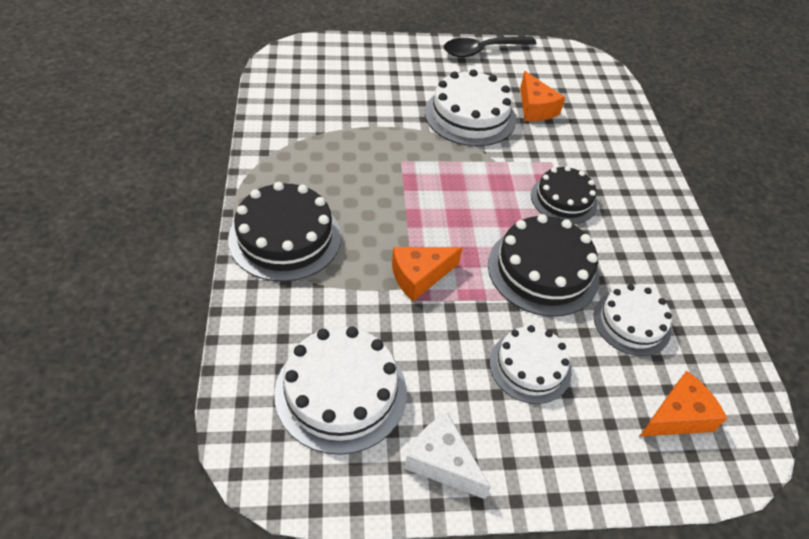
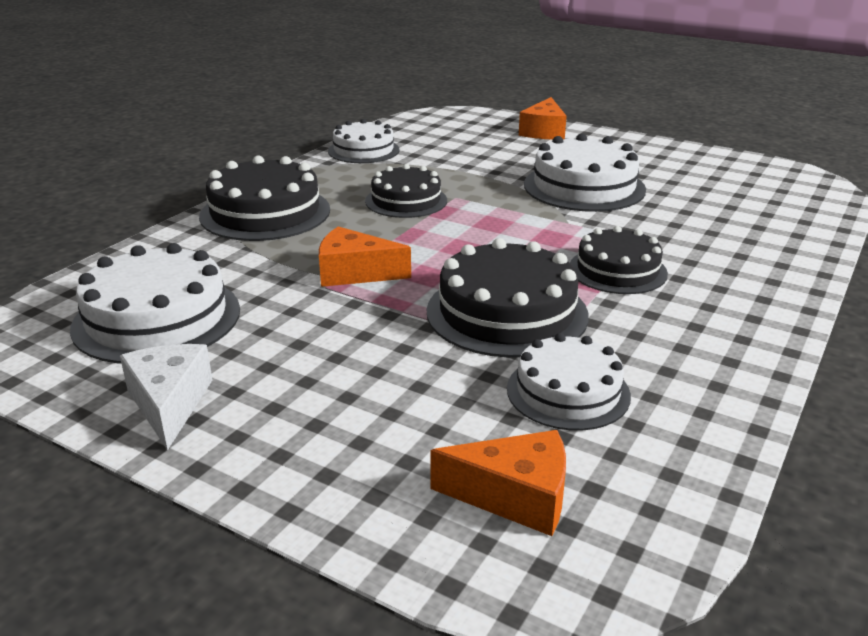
camera: 40 degrees right, 20 degrees down
(372, 179) = (406, 201): none -> black cake
(482, 51) = (667, 149): black spoon -> none
(530, 366) = (377, 376): white cake -> white cake (363, 150)
(535, 108) = (679, 199): orange cheese -> orange cheese (543, 131)

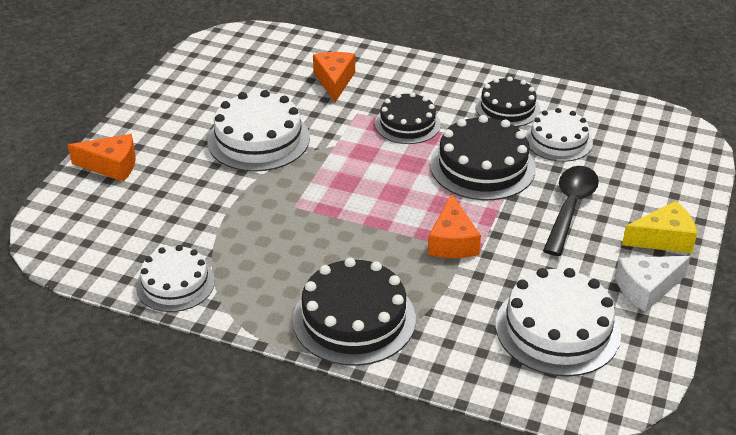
camera: 100 degrees left, 10 degrees up
(265, 449) = (663, 239): none -> yellow cheese
(385, 370) = (570, 207): none -> black spoon
(406, 201) = (307, 234): black cake -> black cake (507, 108)
(515, 497) = (650, 153): orange cheese -> orange cheese (334, 81)

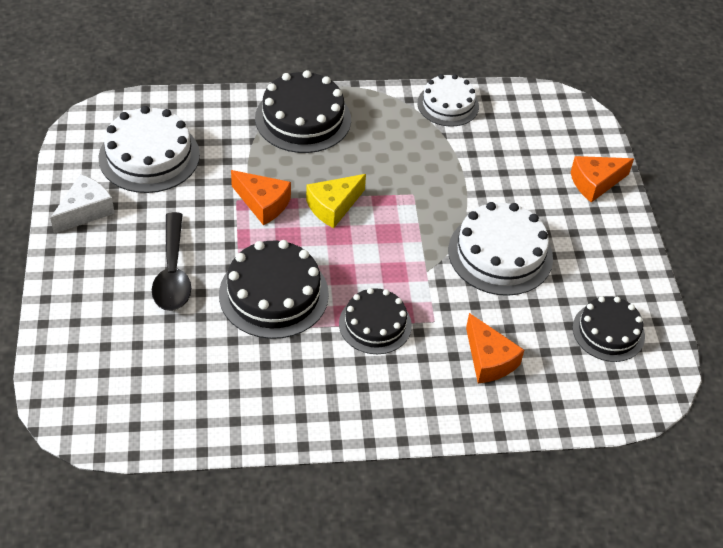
camera: 150 degrees right, 10 degrees up
(452, 241) = (263, 204): orange cheese -> orange cheese turned 150 degrees clockwise
(507, 108) = (283, 387): black cake -> black cake (608, 332)
(558, 141) = (210, 356): white cake -> none
(663, 239) = (78, 266): yellow cheese -> yellow cheese (333, 206)

